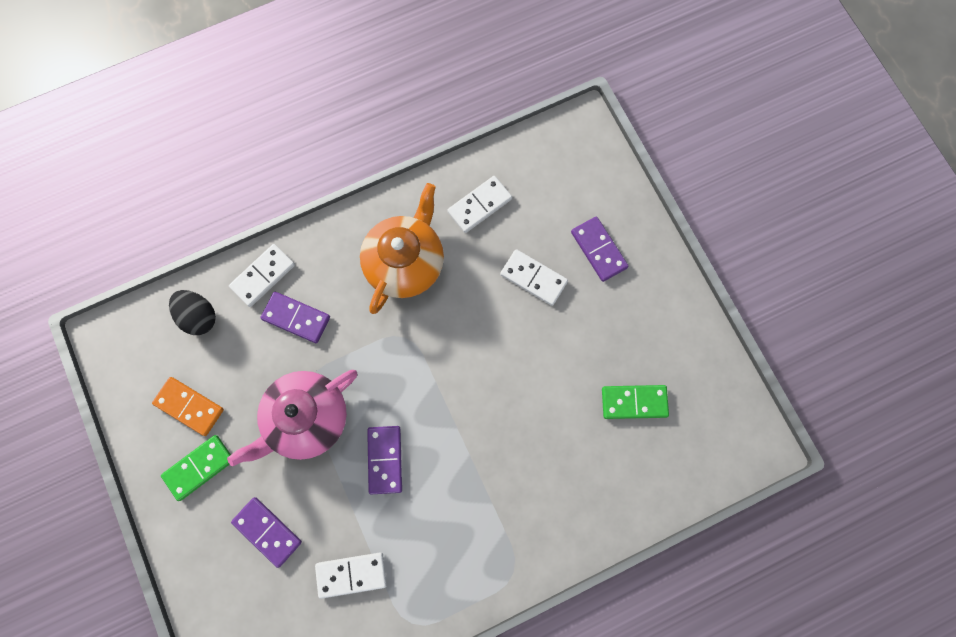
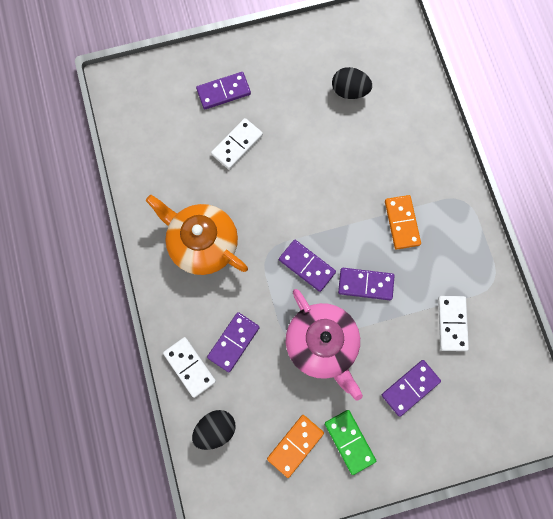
camera: 80 degrees left, 0 degrees up
(397, 386) = (307, 266): none -> purple domino
(470, 494) = (401, 223): none -> orange domino
(479, 205) = (165, 175): white domino -> none
(634, 402) = (349, 91): green domino -> black egg

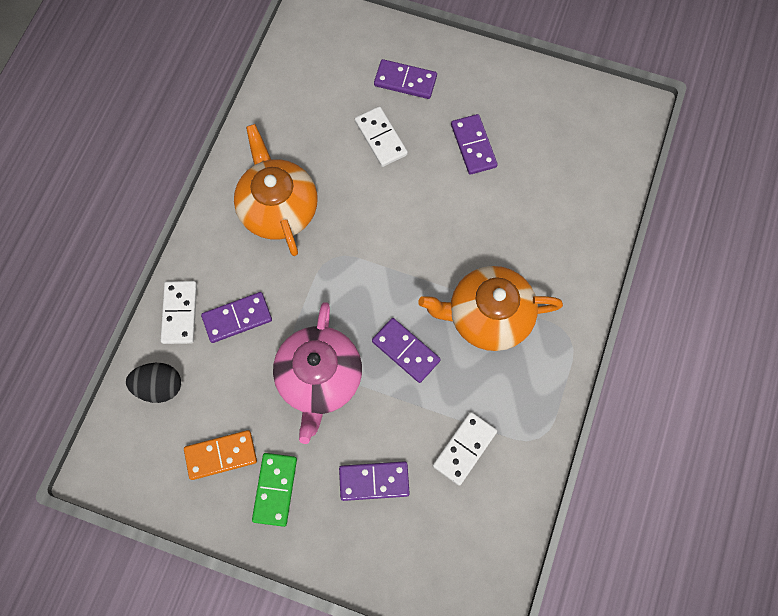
camera: 35 degrees right, 5 degrees down
(237, 145) = (380, 138): white domino -> white domino turned 75 degrees clockwise
(307, 266) = (361, 294): purple domino -> purple domino (473, 146)
(349, 91) = (531, 156): black egg -> none
(401, 223) = (487, 316): orange domino -> orange teapot

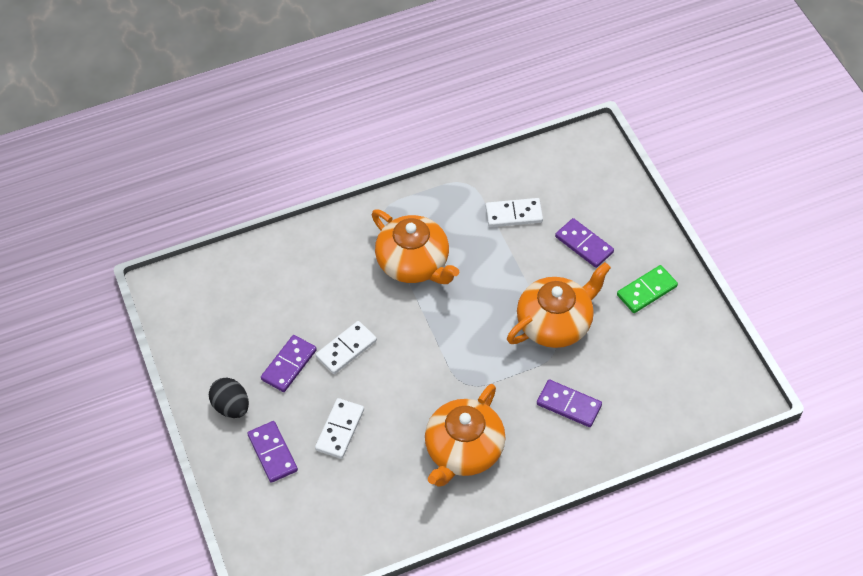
camera: 130 degrees left, 15 degrees down
(159, 386) = (662, 410): black egg -> black egg (231, 406)
(179, 313) = (603, 443): white domino -> white domino (346, 349)
(221, 455) = (661, 337): orange domino -> none
(319, 379) = (555, 323): pink teapot -> orange teapot
(406, 351) = (485, 290): purple domino -> none

